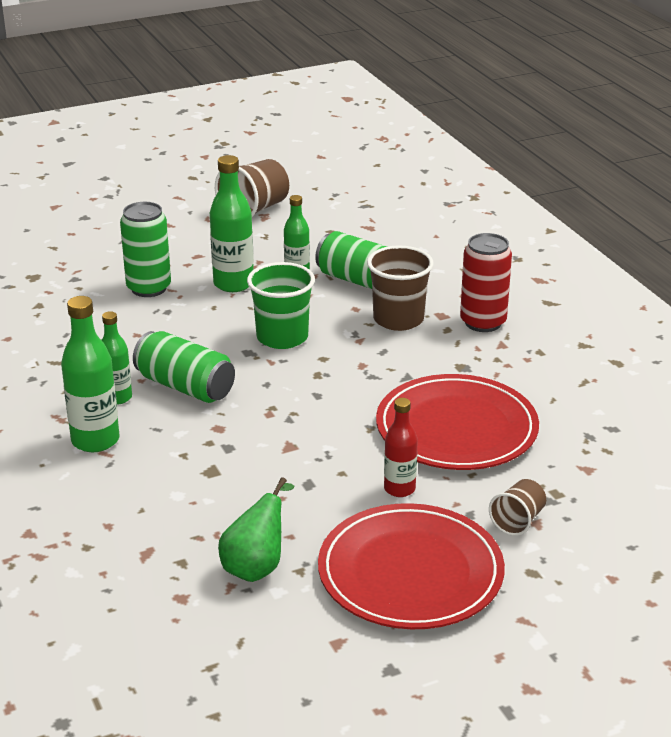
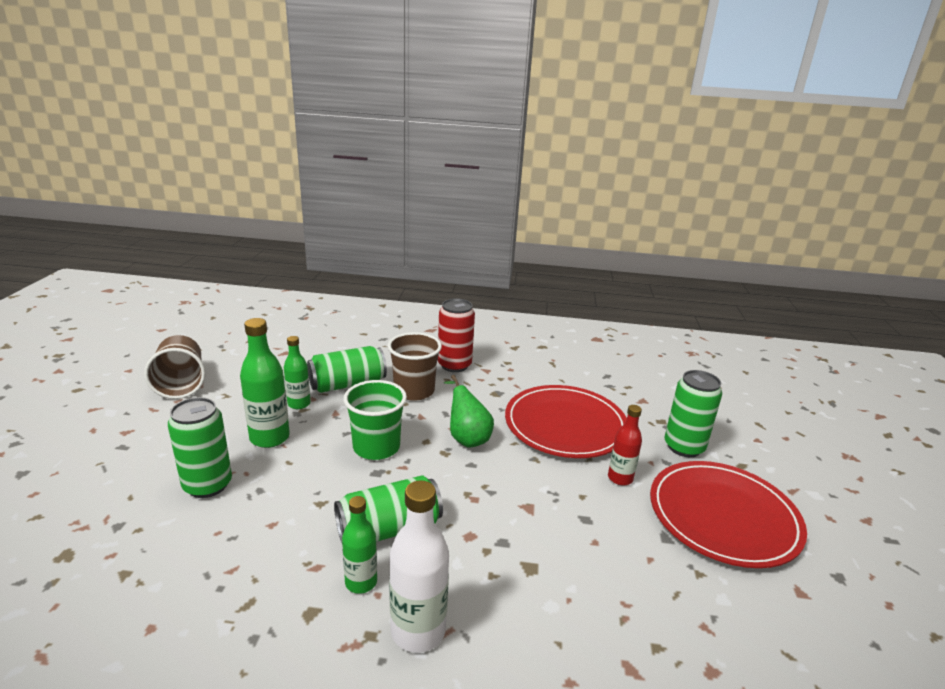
camera: 60 degrees left, 5 degrees down
(95, 440) = (418, 631): green bottle -> white bottle
(257, 566) = (683, 597): green pear -> green pear (467, 438)
(518, 521) = (684, 447): brown cup -> green can

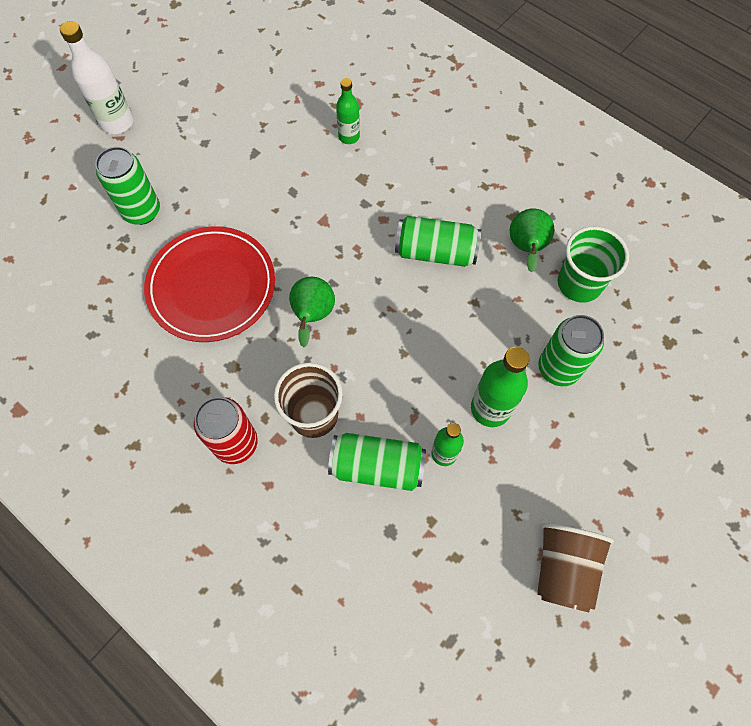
camera: 145 degrees left, 40 degrees up
(278, 580) = (526, 248): none -> green pear
(361, 582) = (475, 221): green bottle -> green bottle (349, 137)
(376, 447) = (399, 344): green cup -> green cup (579, 283)
(418, 631) = (456, 175): white bottle -> white bottle (117, 122)
(620, 478) = (230, 210): red bottle -> none
(723, 516) = (197, 146): red plate -> none

